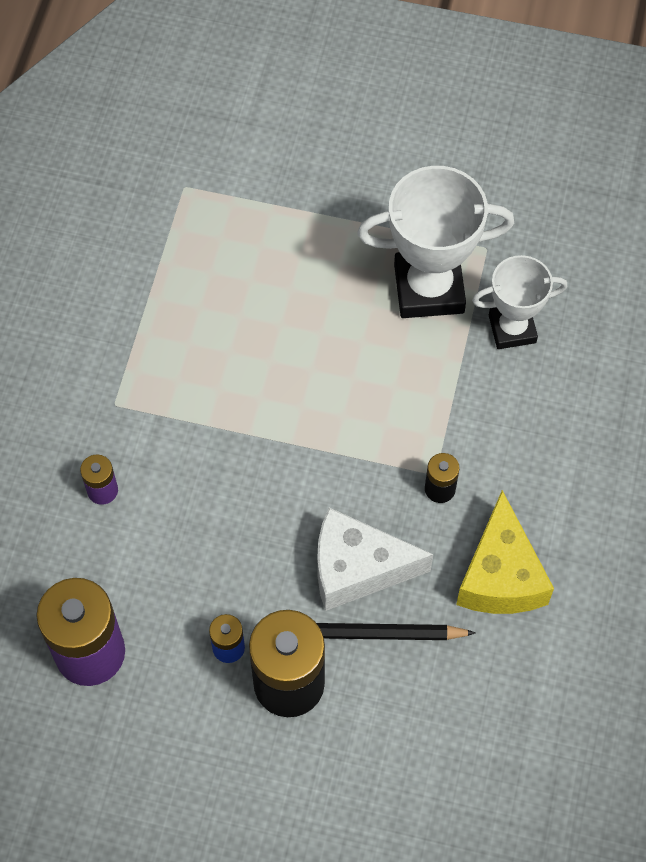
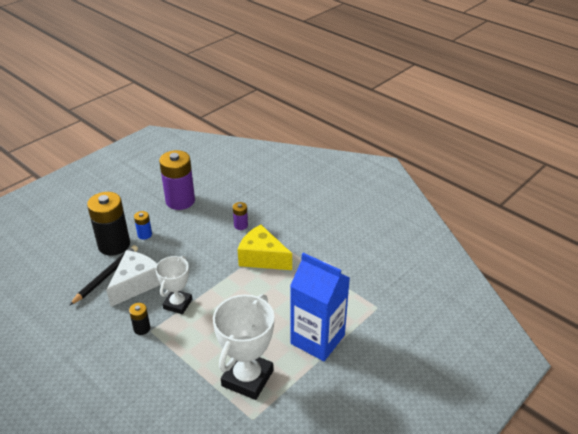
camera: 120 degrees right, 25 degrees down
(301, 236) = (317, 339): none -> blue carton
(500, 575) = (83, 330): yellow cheese -> yellow cheese (262, 258)
(512, 329) = (195, 403): white trophy -> white trophy (178, 304)

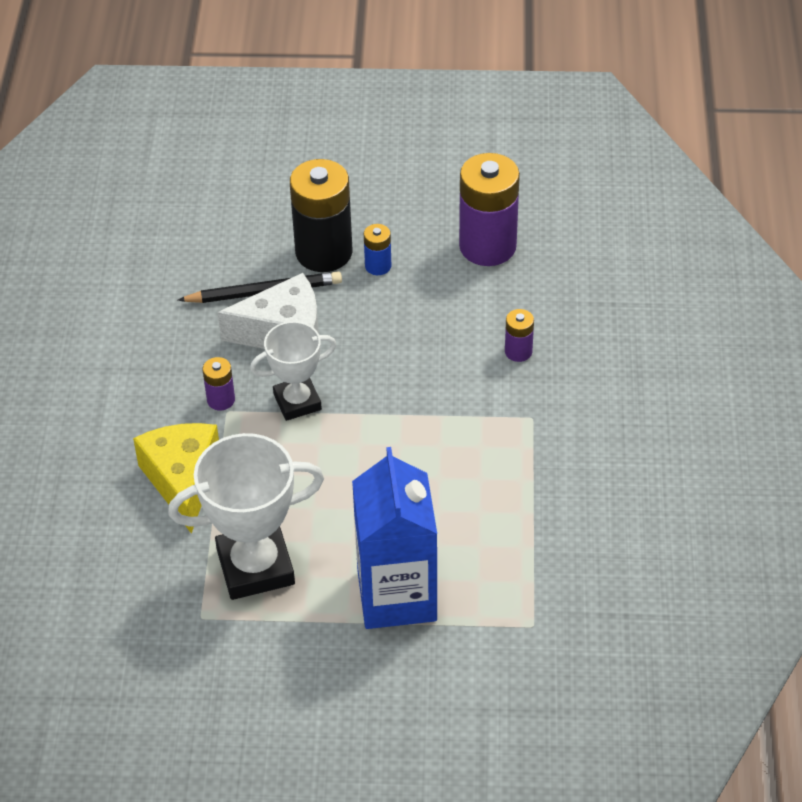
camera: 50 degrees right, 10 degrees up
(142, 328) = (221, 400): black battery -> purple battery
(262, 258) = (481, 425): yellow cheese -> yellow cheese (183, 480)

